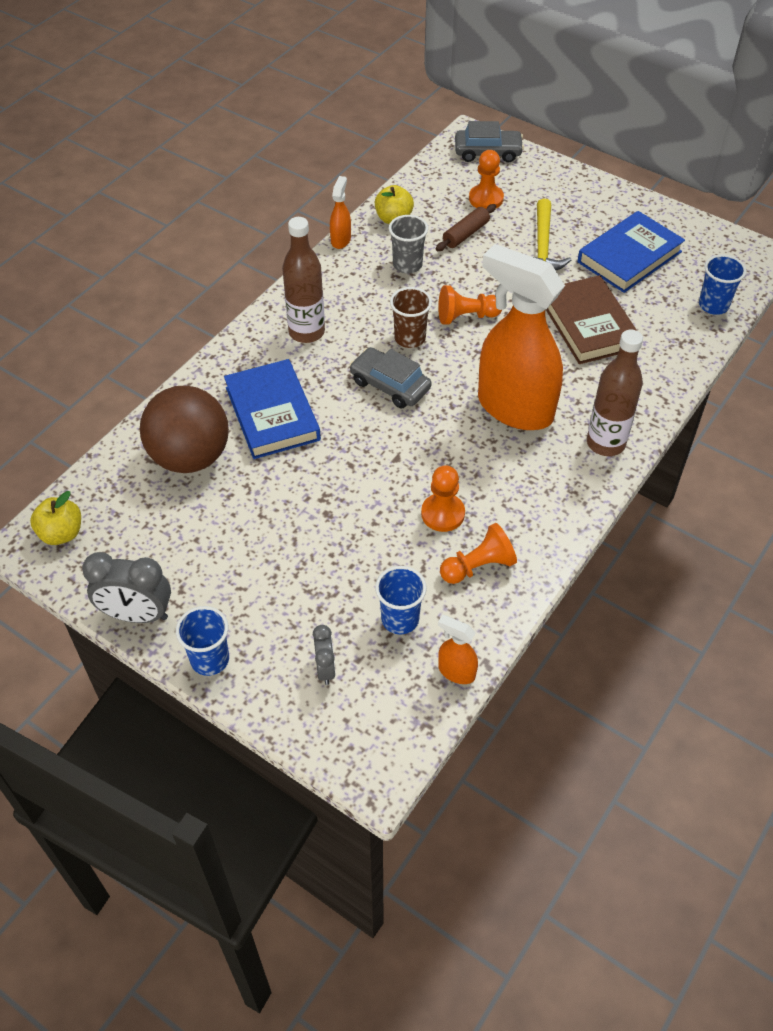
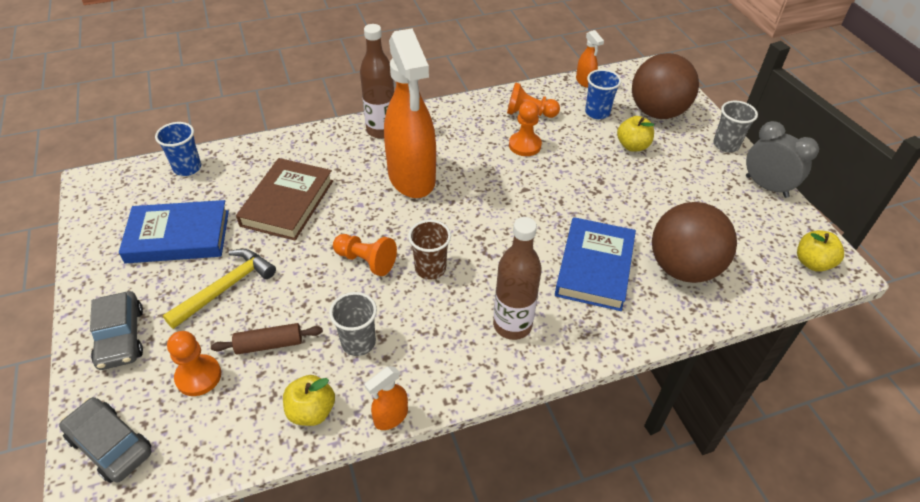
camera: 145 degrees left, 5 degrees down
(210, 659) = (726, 145): blue cup -> grey cup
(323, 587) = (632, 146): none -> yellow apple
(325, 669) = (657, 112): grey clock -> brown ball
(390, 385) = (483, 240): grey car -> grey car (121, 337)

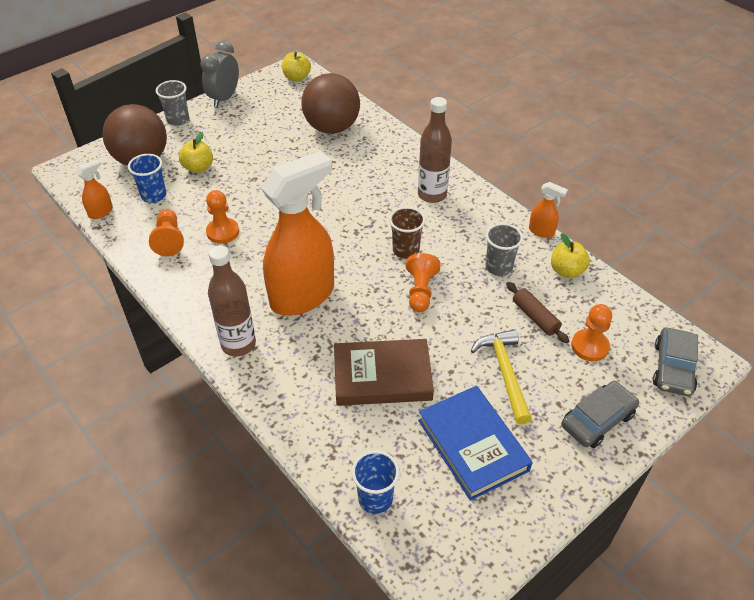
camera: 110 degrees left, 0 degrees up
(226, 288) = (504, 373): yellow hammer -> yellow hammer turned 60 degrees clockwise
(594, 267) = (354, 167): blue book -> none

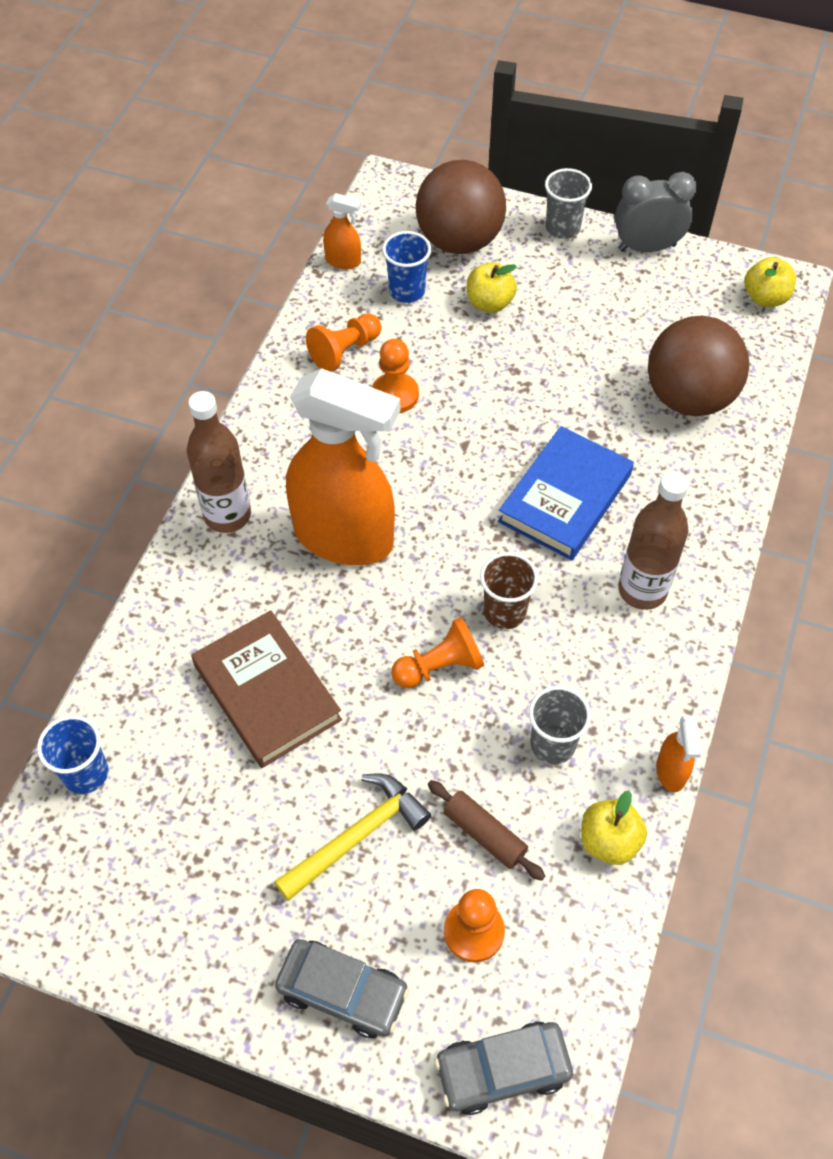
camera: 60 degrees right, 10 degrees up
(473, 445) = (217, 847): blue book -> blue book (565, 498)
(535, 317) = (484, 834): brown rolling pin -> brown rolling pin turned 75 degrees counterclockwise

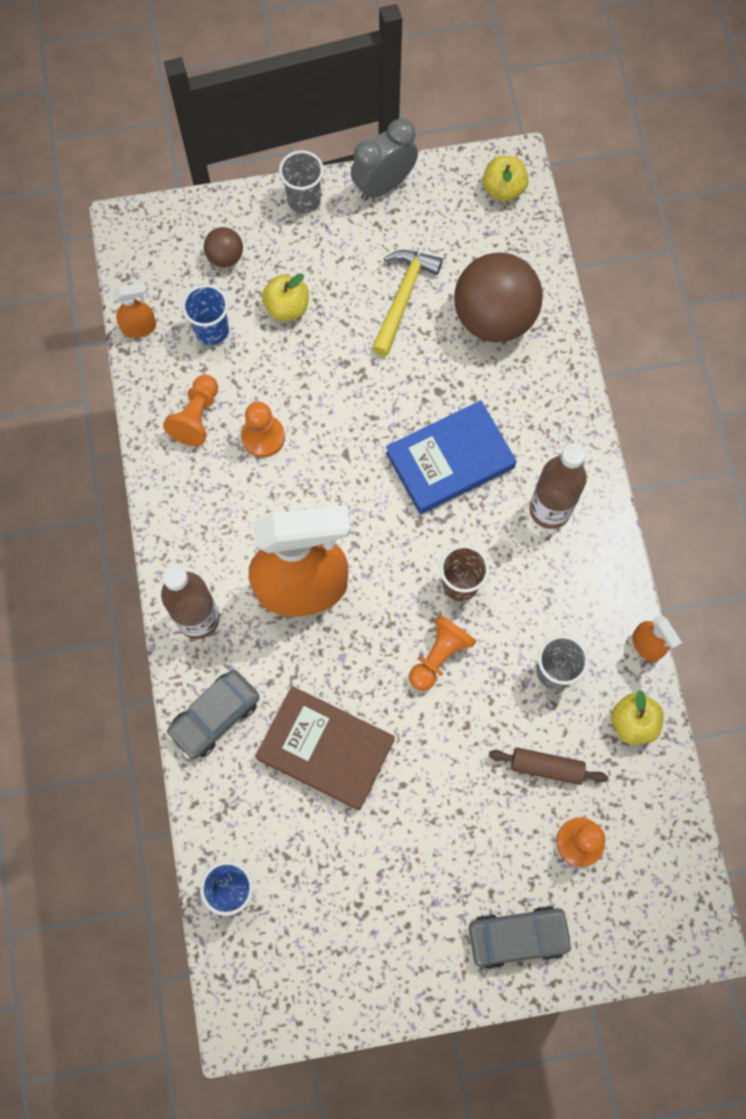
camera: 30 degrees left, 15 degrees up
(357, 836) = (459, 820): yellow hammer -> yellow hammer (403, 297)
(459, 241) = (225, 257): brown ball -> brown ball, size x0.46
(503, 1070) = (652, 925): grey car -> grey car (215, 716)
(565, 498) = (450, 460): blue book -> blue book turned 60 degrees clockwise

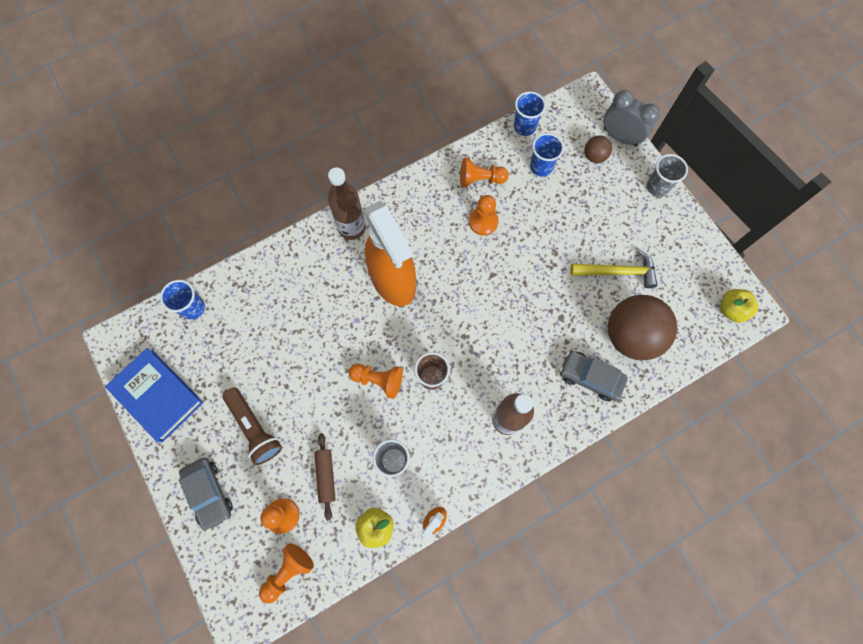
camera: 70 degrees right, 0 degrees up
(139, 328) = (524, 127): orange spray bottle -> blue cup
(215, 716) = (294, 259): grey car -> grey car (590, 377)
(287, 307) = (577, 204): yellow apple -> none
(325, 749) = (294, 331): brown book -> none
(383, 185) = (693, 232): grey clock -> grey clock (620, 137)
(447, 847) = (254, 428): none -> brown flashlight
(450, 460) = (515, 341): blue book -> blue book (157, 396)
(655, 855) = (288, 572): none -> orange pawn

